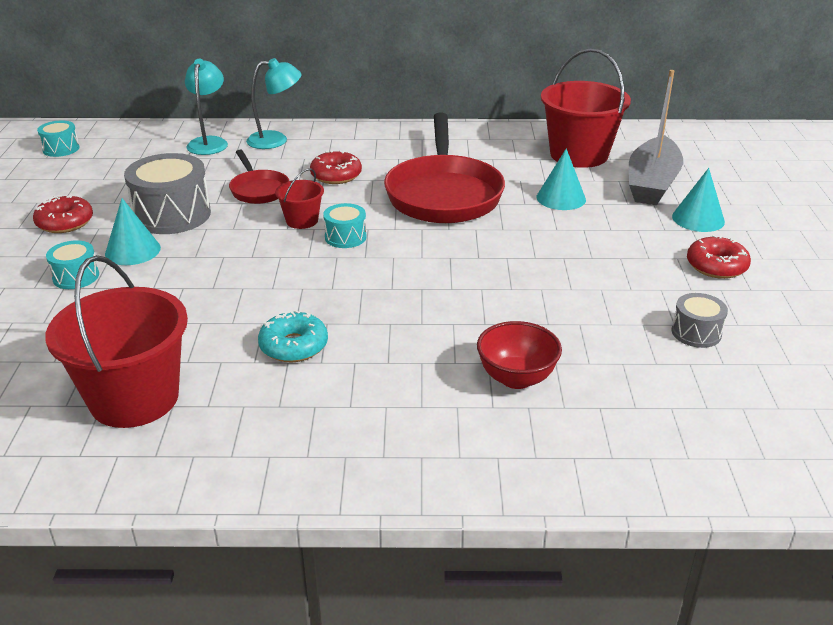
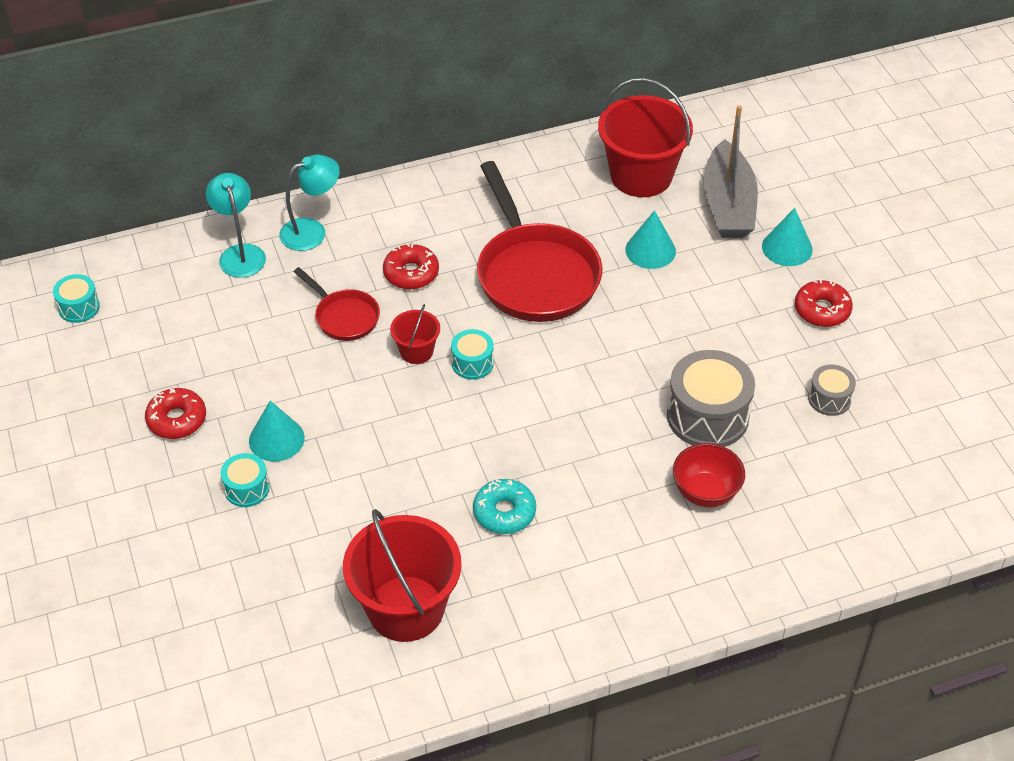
camera: 20 degrees left, 15 degrees up
(172, 215) = (280, 378): grey drum -> grey drum (707, 416)

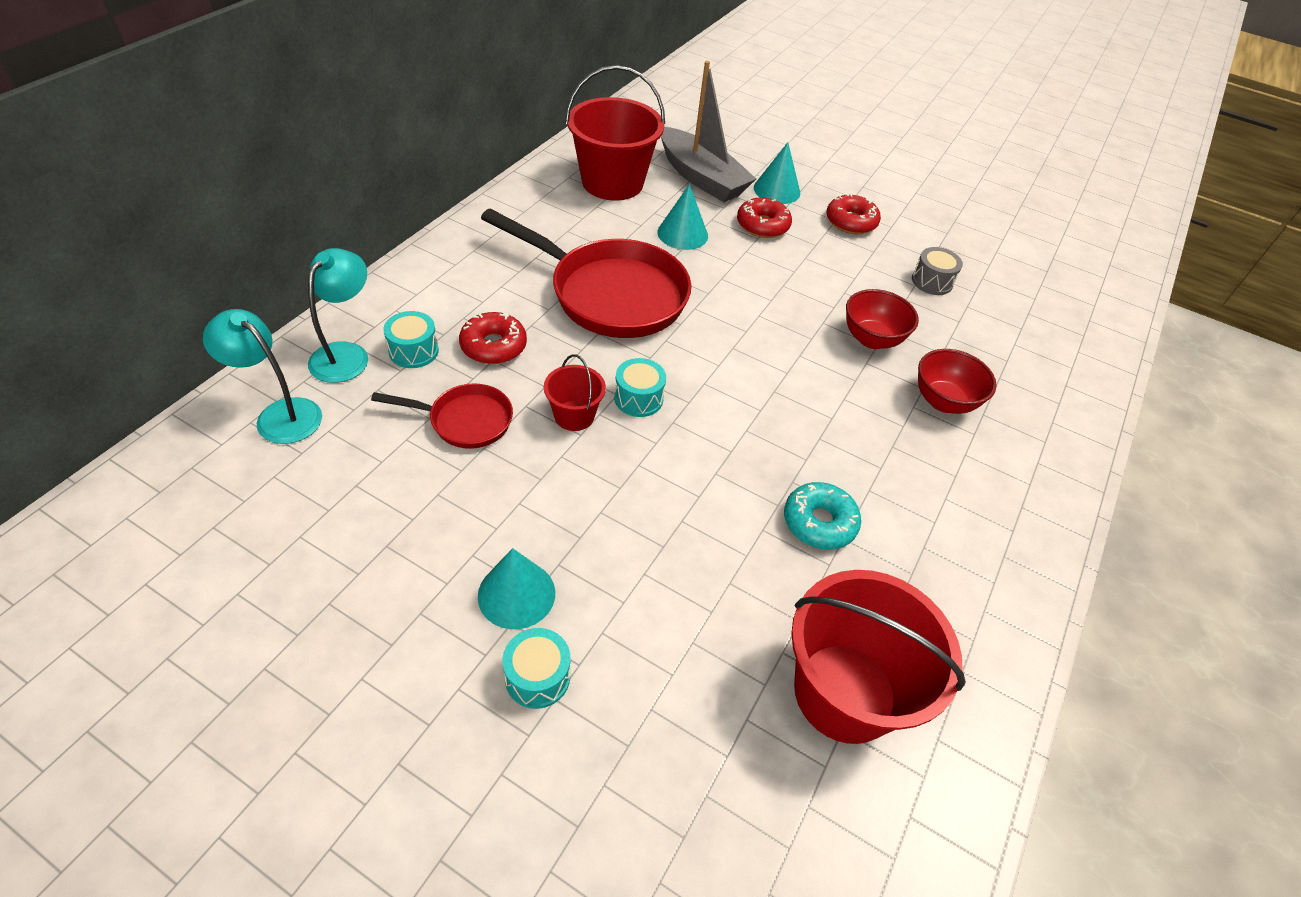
camera: 45 degrees left, 0 degrees up
(79, 307) = (98, 585): turquoise drum -> turquoise drum (413, 351)
(177, 420) = (368, 648): red donut -> red donut (762, 225)
(707, 416) = (871, 339): grey drum -> red bowl

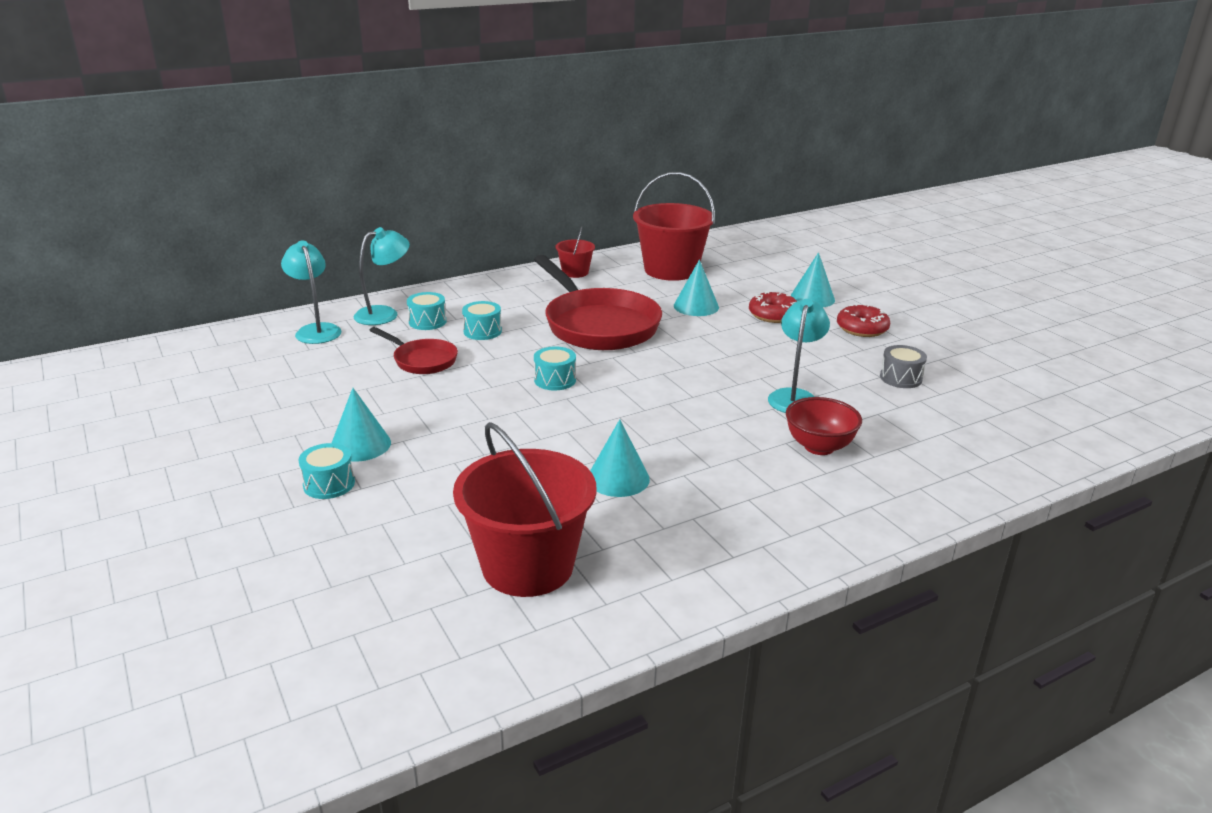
camera: 35 degrees right, 20 degrees down
(493, 346) = (482, 331): red donut -> turquoise drum
(574, 416) = (498, 376): red bucket -> red bucket (575, 272)
(701, 177) = (750, 280): grey boat -> none
(819, 522) = (618, 478): turquoise donut -> turquoise cone
(871, 339) = (794, 397): red bowl -> turquoise lamp

